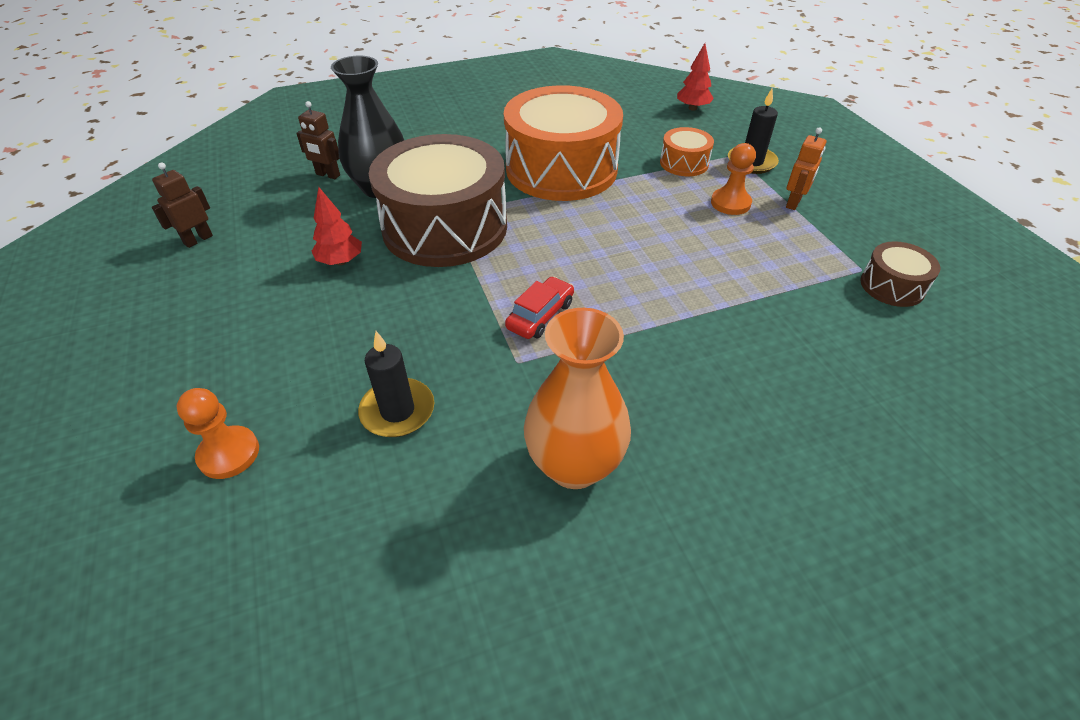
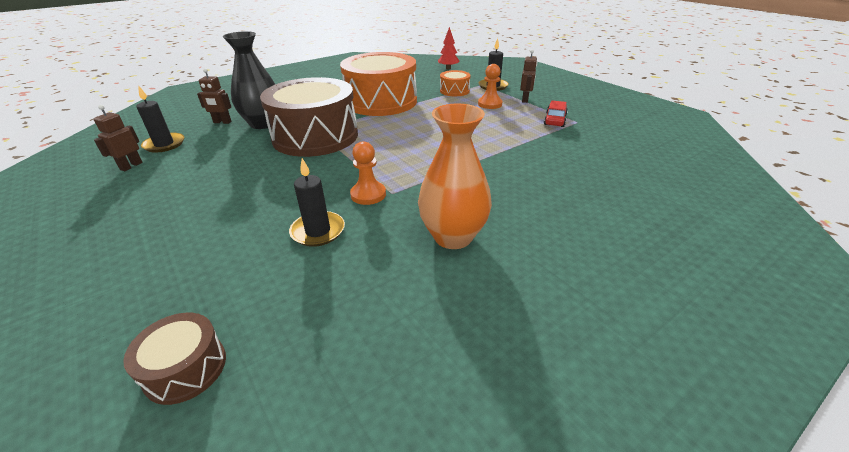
camera: 15 degrees left, 10 degrees down
(229, 454) = (193, 278): orange pawn -> orange pawn (368, 194)
(245, 206) = (164, 144): none -> black candle
(340, 261) = (247, 162): red tree -> none
(540, 315) = (397, 168): red car -> red car (555, 120)
(794, 203) = (525, 100): orange robot -> brown robot
(892, 286) = (597, 126): brown drum -> brown drum (185, 368)

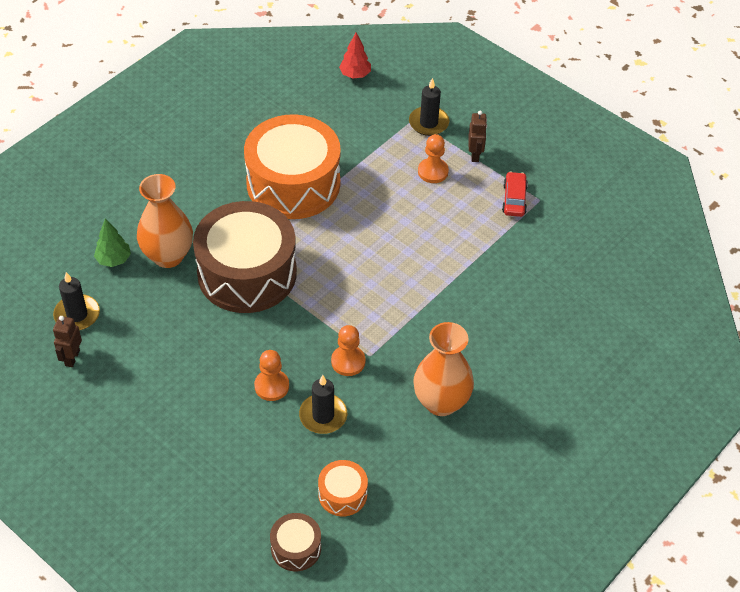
camera: 15 degrees left, 15 degrees up
(222, 122) = (114, 260): brown robot -> green tree
(263, 124) = (168, 256): black vase -> orange vase
(283, 203) = (271, 386): none -> orange pawn
(454, 91) = (380, 142): orange drum -> orange drum (342, 494)

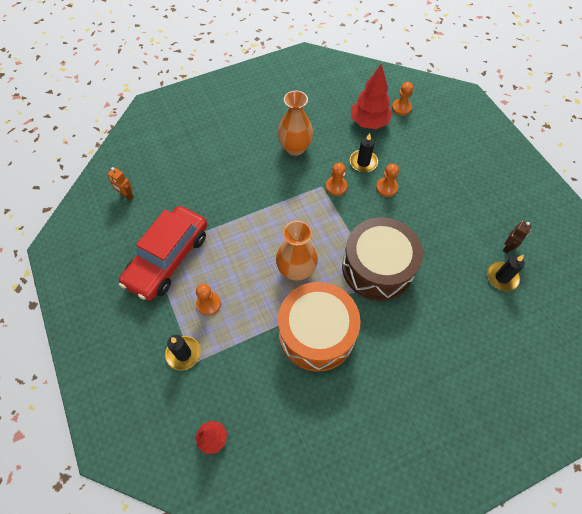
camera: 155 degrees left, 10 degrees up
(114, 260) = (470, 313): green tree -> none
(168, 256) = (429, 302): orange vase -> orange vase (296, 270)
(296, 548) = (401, 108): brown drum -> orange pawn
(342, 494) = (369, 122): orange drum -> red tree
(475, 155) = (169, 307): brown robot -> none
(514, 199) = (168, 258): red car -> red car, size x2.47
(628, 251) = (126, 195): none -> orange robot

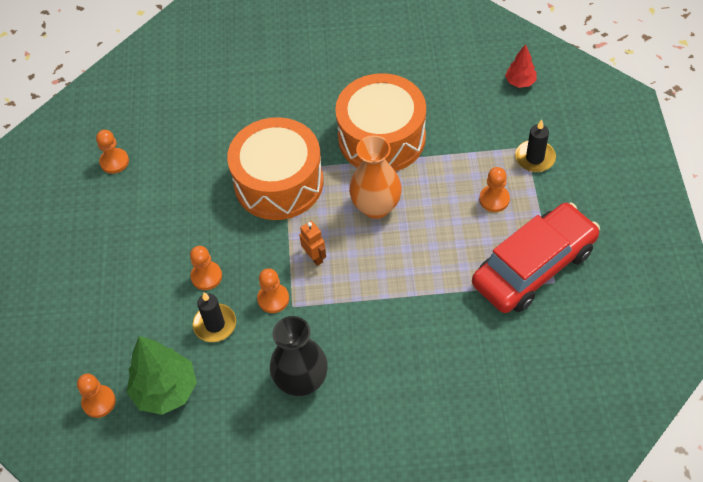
camera: 155 degrees left, 5 degrees down
(126, 195) = (581, 378): orange robot -> orange robot (315, 257)
(295, 148) = (301, 381): orange vase -> black vase
(369, 122) = (166, 391): red tree -> green tree
(377, 267) = (279, 182): brown drum -> orange drum
(502, 277) = (147, 134): black candle -> none
(508, 247) = (114, 162): brown robot -> orange pawn

